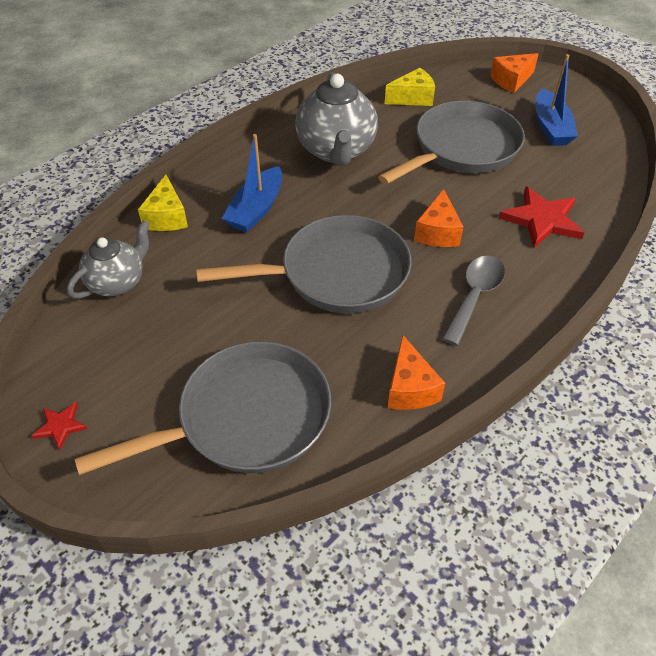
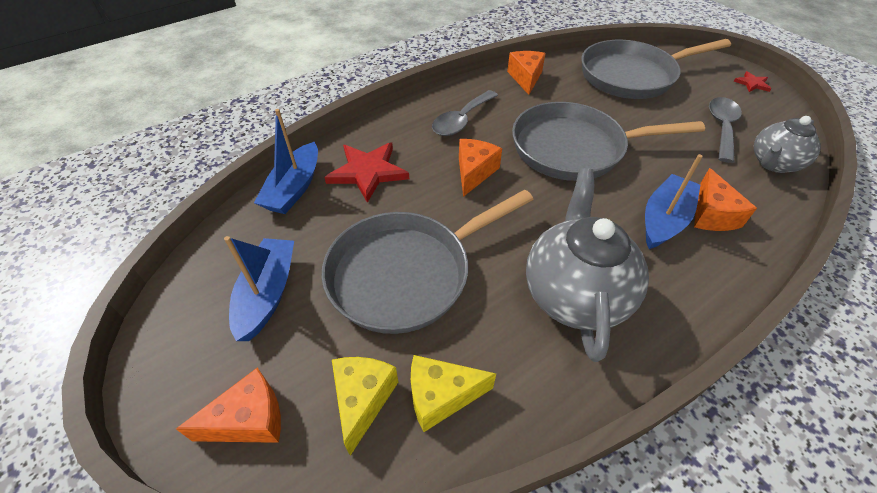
camera: 170 degrees left, 0 degrees up
(151, 328) = (721, 127): none -> grey spoon
(167, 217) = (763, 223): yellow cheese -> yellow cheese (363, 400)
(211, 219) = (711, 214): none -> orange cheese
(598, 197) = (294, 188): none -> blue boat

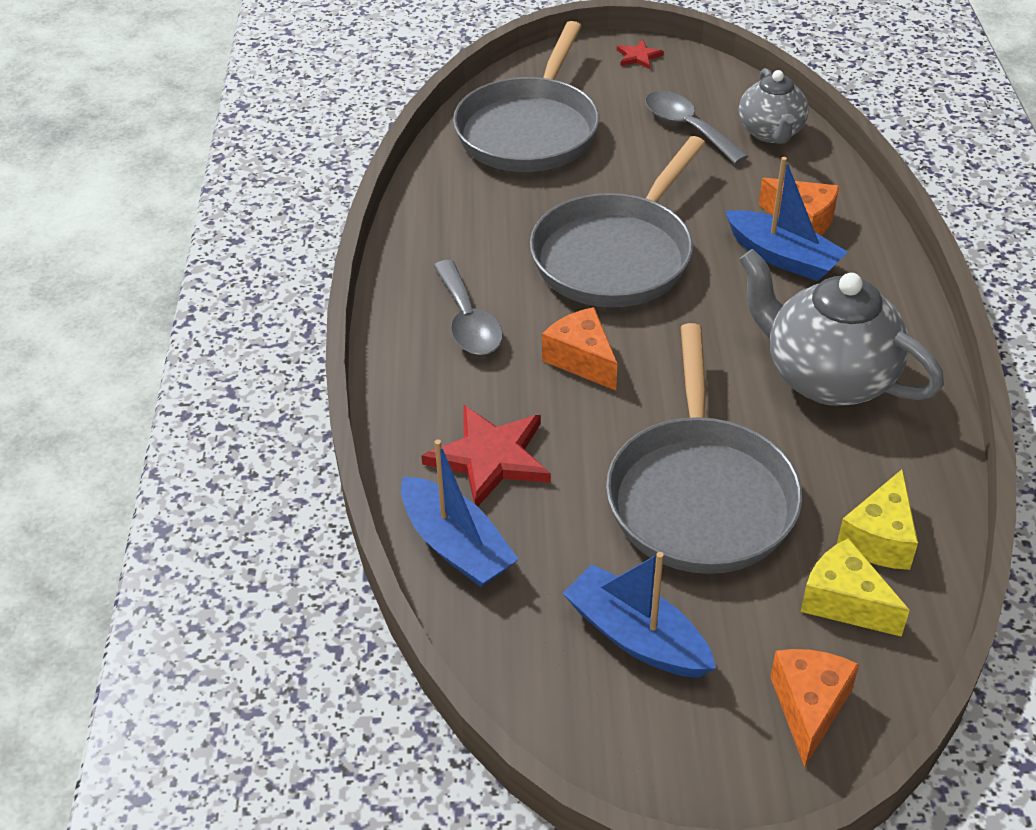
camera: 55 degrees left, 5 degrees down
(525, 78) = (437, 218): orange cheese -> none
(664, 220) = (782, 257): blue boat -> blue boat turned 150 degrees clockwise

